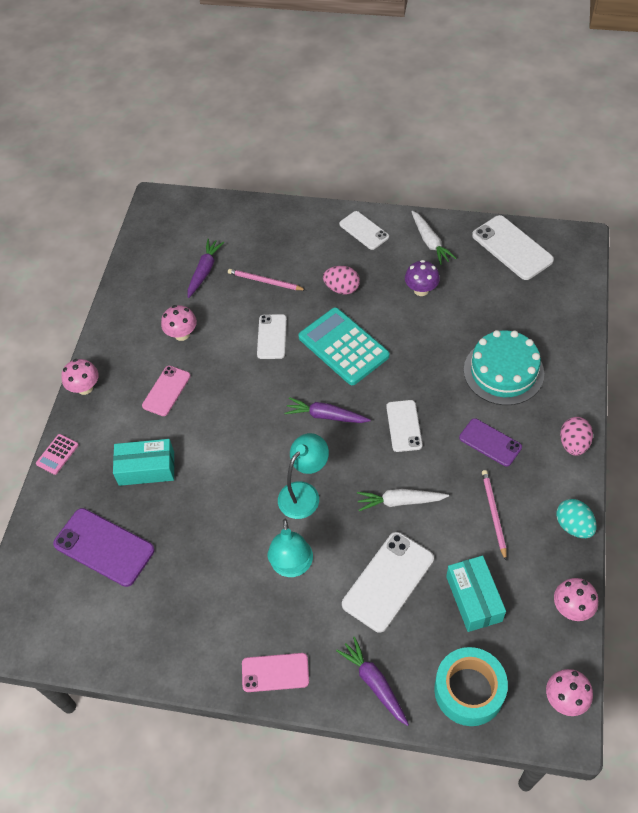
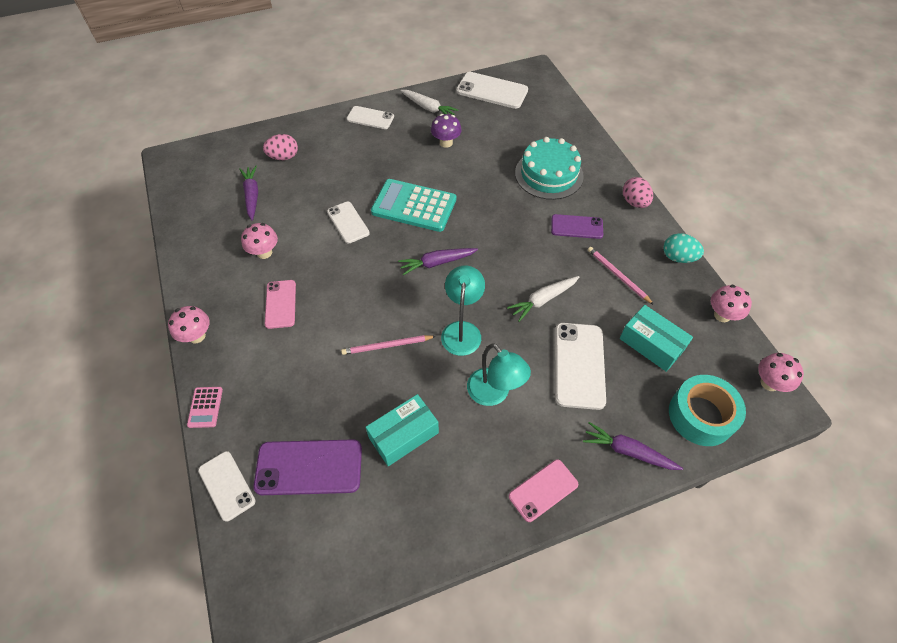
camera: 35 degrees left, 0 degrees up
(146, 468) = (305, 377): turquoise box -> turquoise box (403, 435)
(265, 281) = (312, 183): pink pencil -> pink pencil (387, 346)
(342, 288) = (382, 165): pink egg -> pink egg (283, 157)
(404, 426) = (504, 243): white phone -> white phone (227, 485)

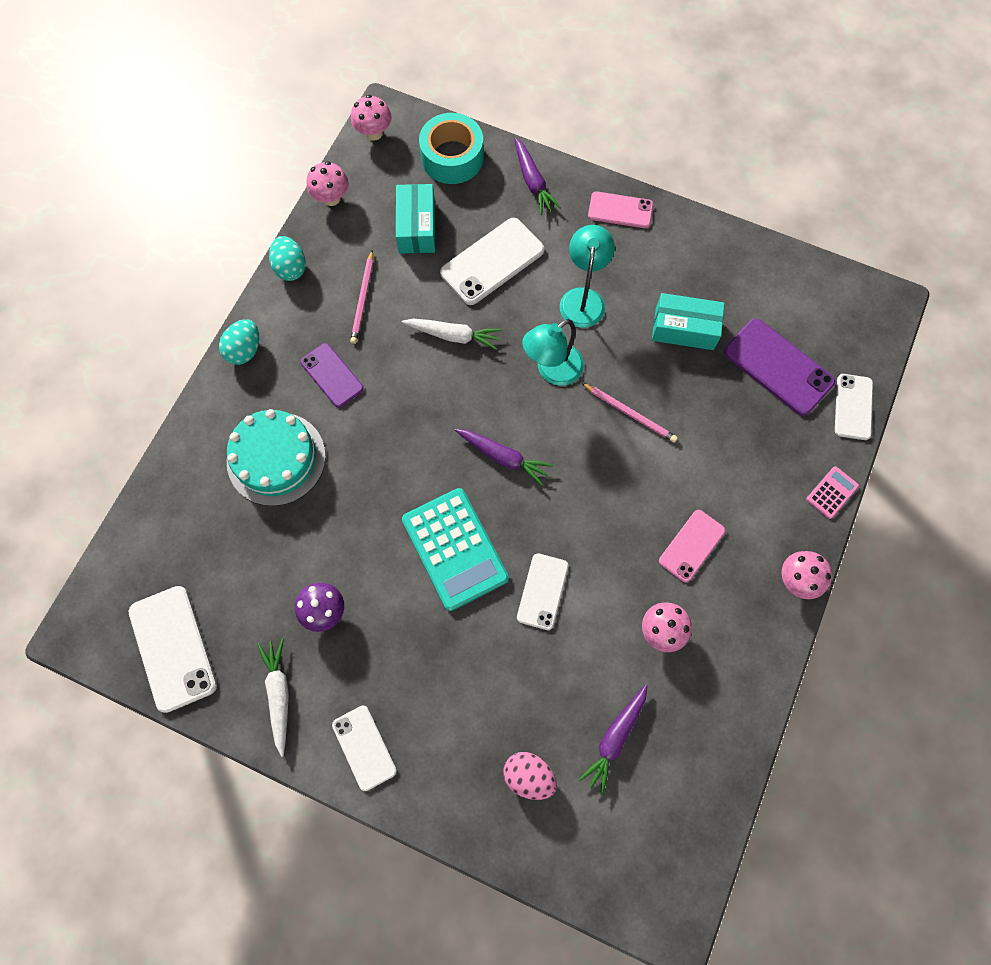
camera: 135 degrees left, 15 degrees up
(634, 202) = (245, 350): pink egg -> turquoise egg

